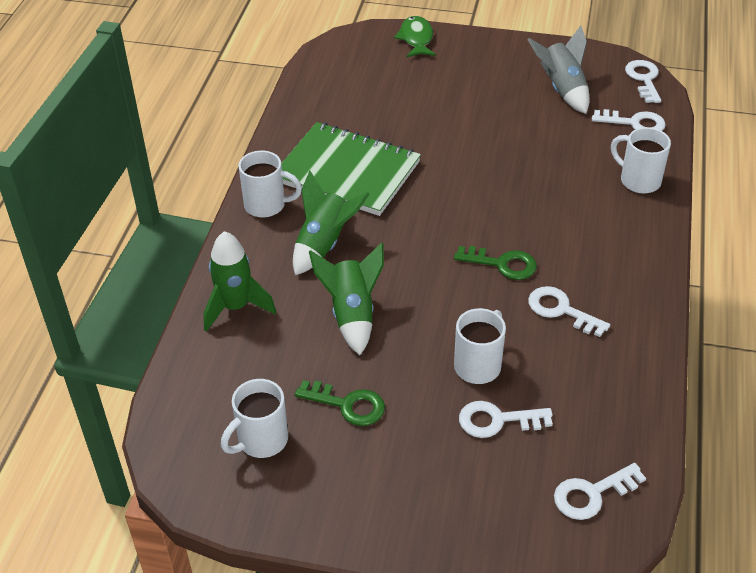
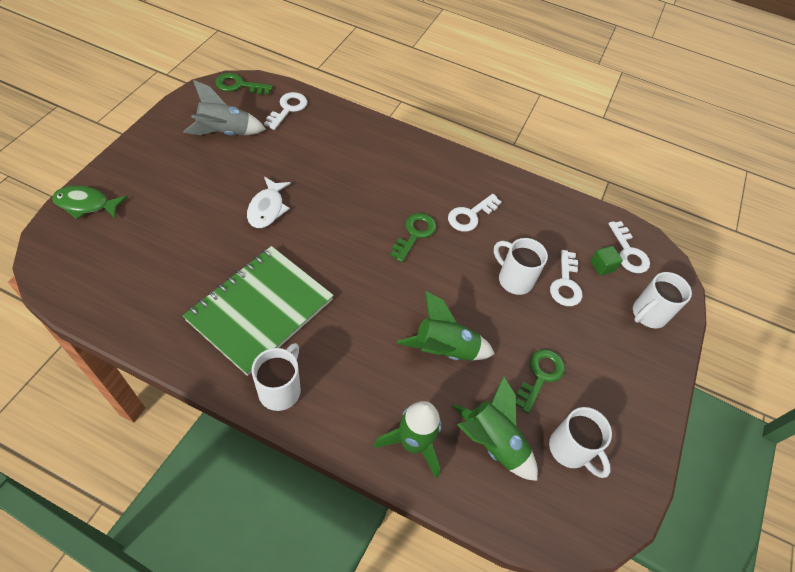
camera: 85 degrees left, 10 degrees up
(324, 244) = (353, 351): green rocket -> green rocket (492, 442)
(474, 145) = (267, 208): none -> white fish
(548, 461) = (602, 266): none -> green cube
(638, 180) = (352, 130): white mug -> white mug (648, 314)
(643, 79) = (238, 85): white key -> green key

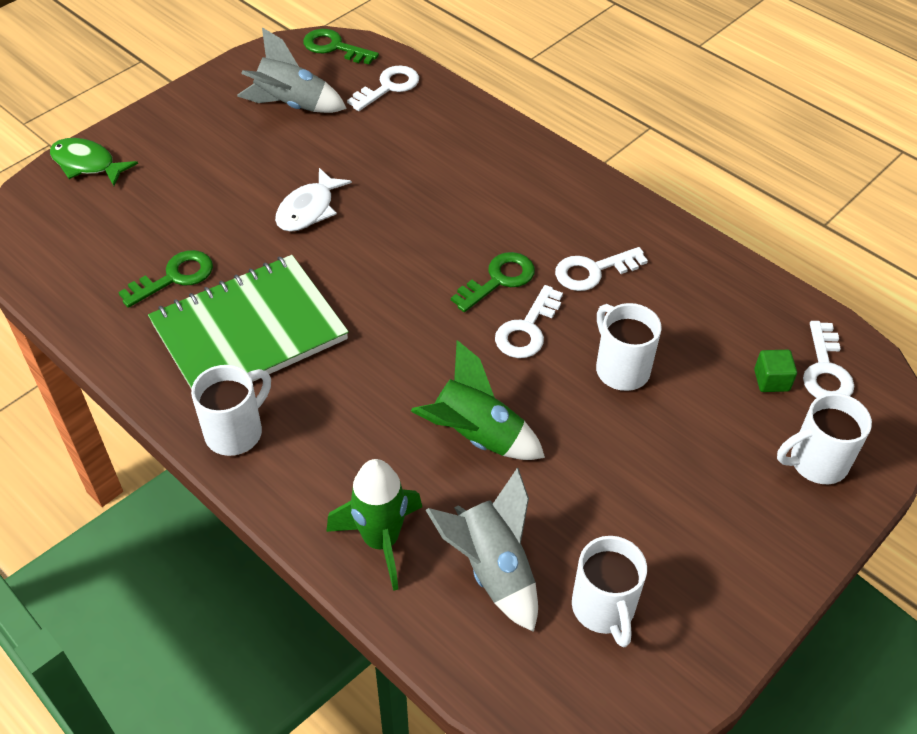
camera: 25 degrees right, 5 degrees down
(492, 442) = (492, 569): green rocket -> grey rocket
(540, 376) = (603, 503): green key -> green key (175, 277)
(565, 284) = (700, 392): white key -> white key (527, 329)

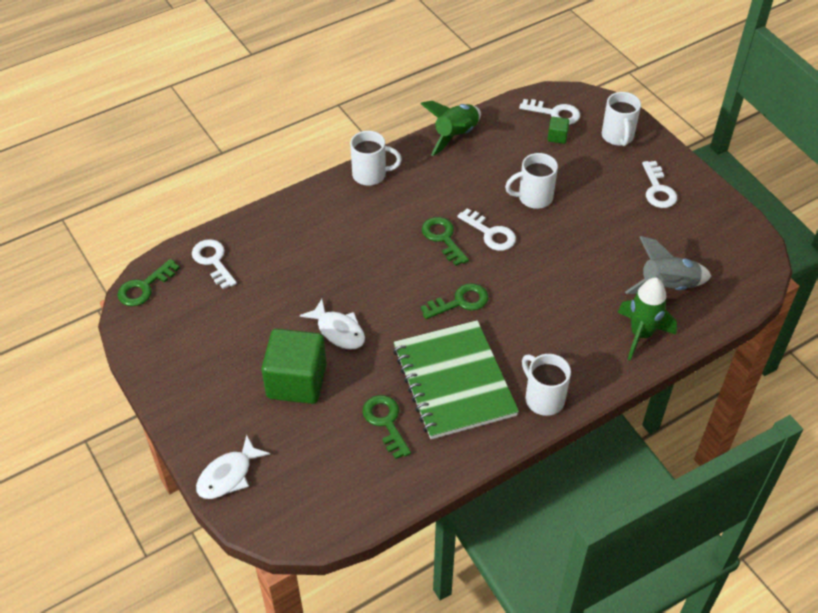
camera: 75 degrees left, 0 degrees up
(87, 164) = (228, 475): green fish -> white fish
(224, 189) = (296, 381): none -> green cube
(291, 105) = (209, 326): grey rocket -> none
(388, 316) = (460, 302): none -> green key
(476, 436) = (571, 276): green rocket -> green rocket (455, 136)
(593, 271) = (449, 191): white key -> white key (658, 190)
(604, 609) = (698, 245): white mug -> white mug (371, 175)

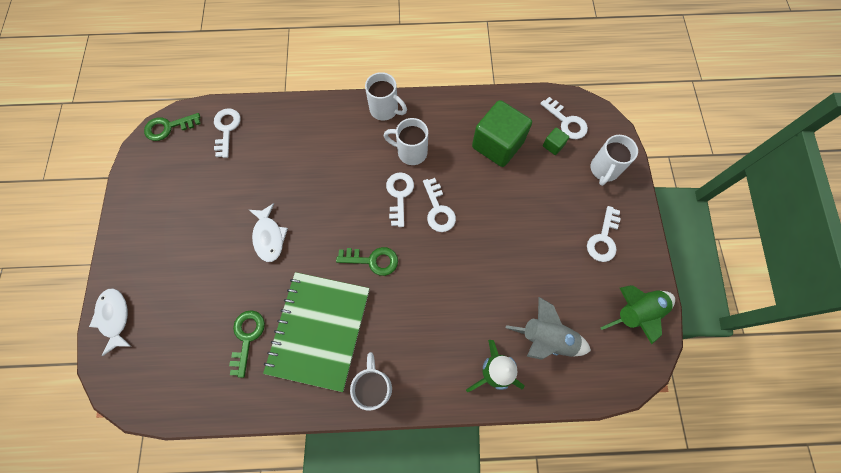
camera: 30 degrees right, 20 degrees up
(228, 475) = (114, 318): white fish -> white fish turned 90 degrees clockwise
(296, 381) = (211, 264): green cube -> green cube (497, 145)
(443, 238) = (399, 195): green key -> white key
(455, 136) = (472, 105): green rocket -> green rocket (635, 313)
(533, 198) = (494, 194): white mug -> white mug (411, 152)

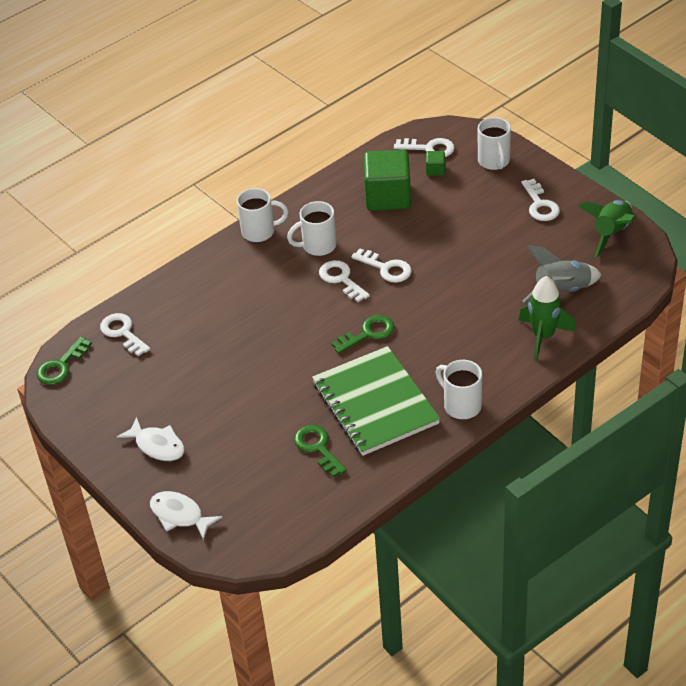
camera: 35 degrees left, 25 degrees down
(269, 237) = (257, 376): white fish -> white fish (157, 445)

